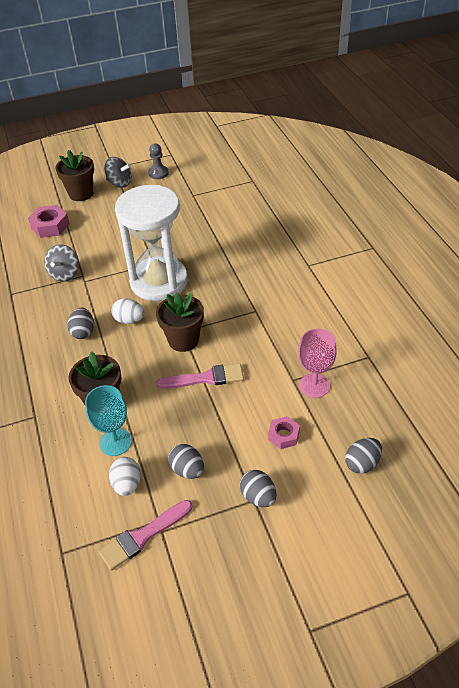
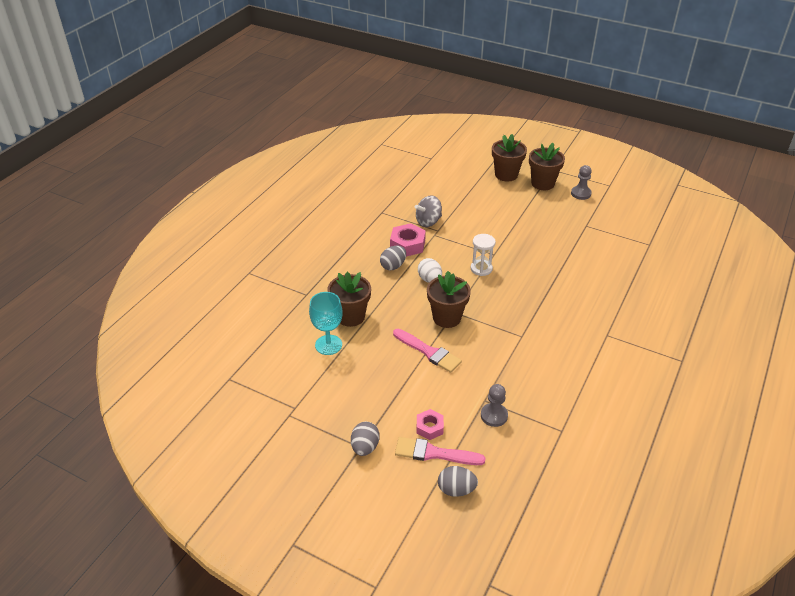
camera: 45 degrees right, 5 degrees down
(50, 226) = (458, 184): pink nut -> pink nut (407, 244)
(119, 183) = (542, 183): grey spinning top -> brown flower pot
(127, 484) = (304, 373): white egg -> none
(143, 536) = (276, 408): pink brush -> pink brush (434, 453)
(159, 281) = (481, 269): white hourglass -> white hourglass, size x0.41
(187, 470) = (346, 395): grey egg -> none
(314, 385) = (494, 415): pink goblet -> grey pawn

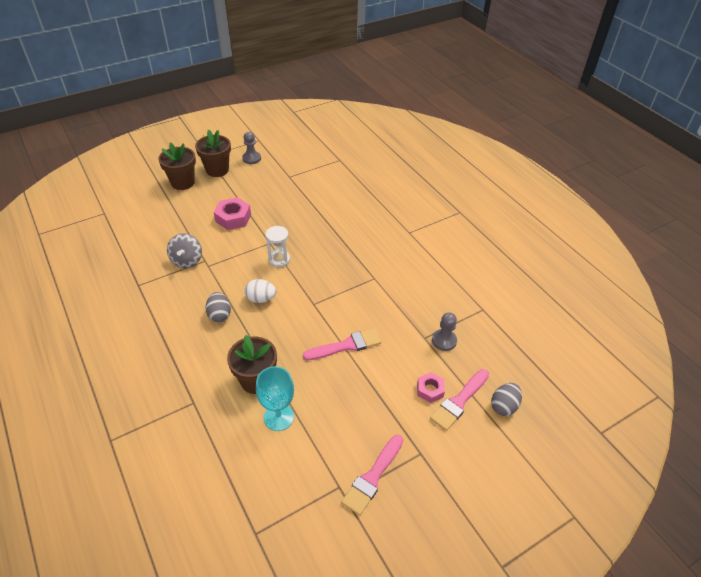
camera: 60 degrees left, 5 degrees up
(317, 424) = (372, 477): none -> pink brush
(365, 447) = (423, 450): grey egg -> none
(407, 244) = (202, 290): pink nut -> pink nut (233, 218)
(447, 318) = (316, 312): brown flower pot -> none

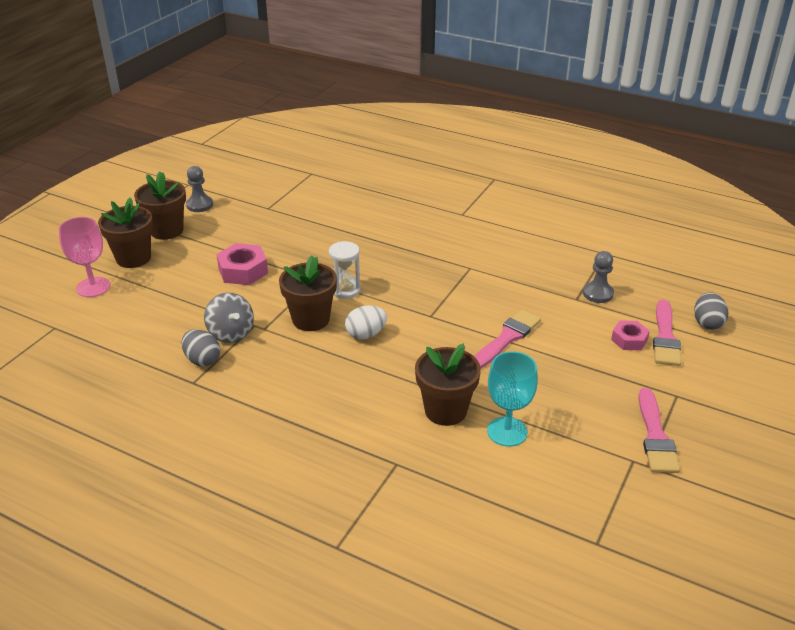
camera: 30 degrees left, 10 degrees down
(145, 194) = (93, 287): none -> pink goblet
(219, 315) = (333, 369): grey egg -> grey egg (202, 360)
(239, 272) = (311, 319): none -> brown flower pot

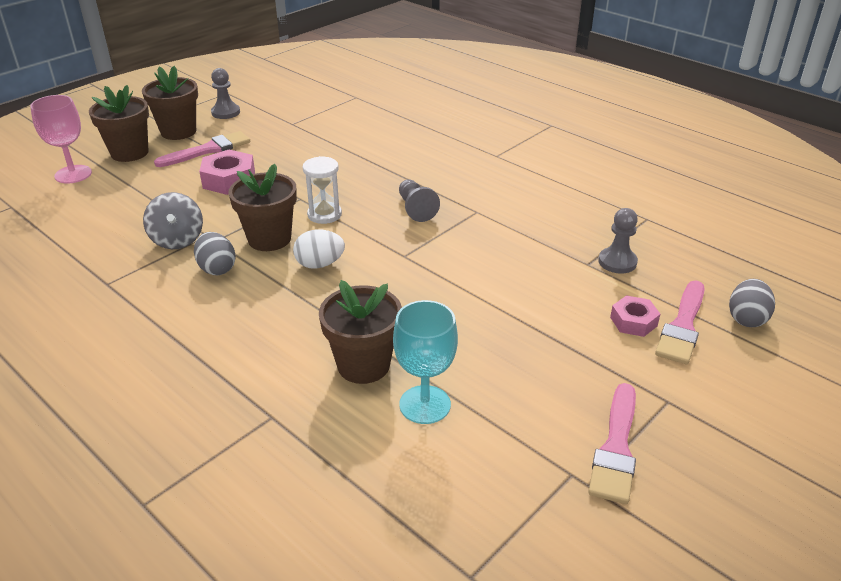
camera: 15 degrees right, 0 degrees up
(202, 360) = (131, 262): grey egg -> grey egg (217, 268)
(419, 273) = (416, 209): none -> grey pawn
(507, 338) = (481, 295): pink brush -> pink brush (208, 150)

